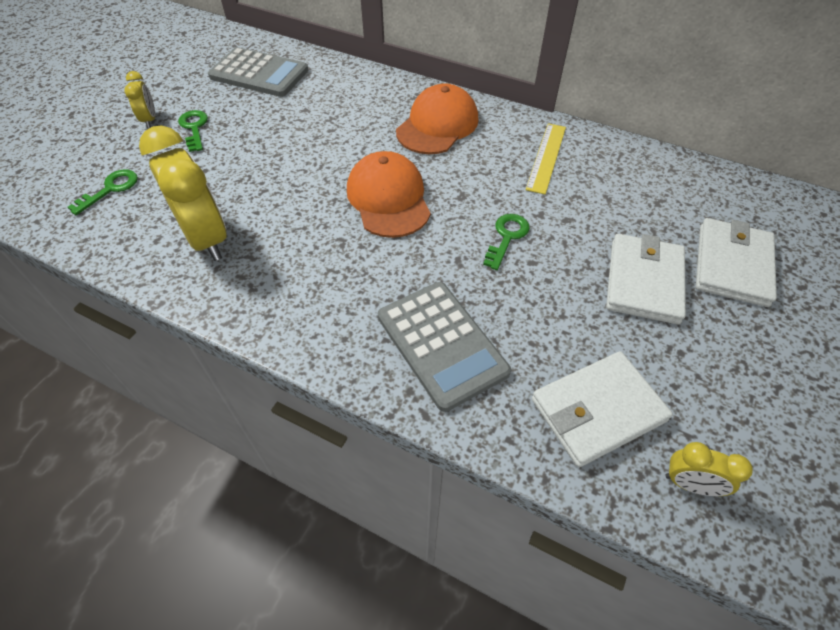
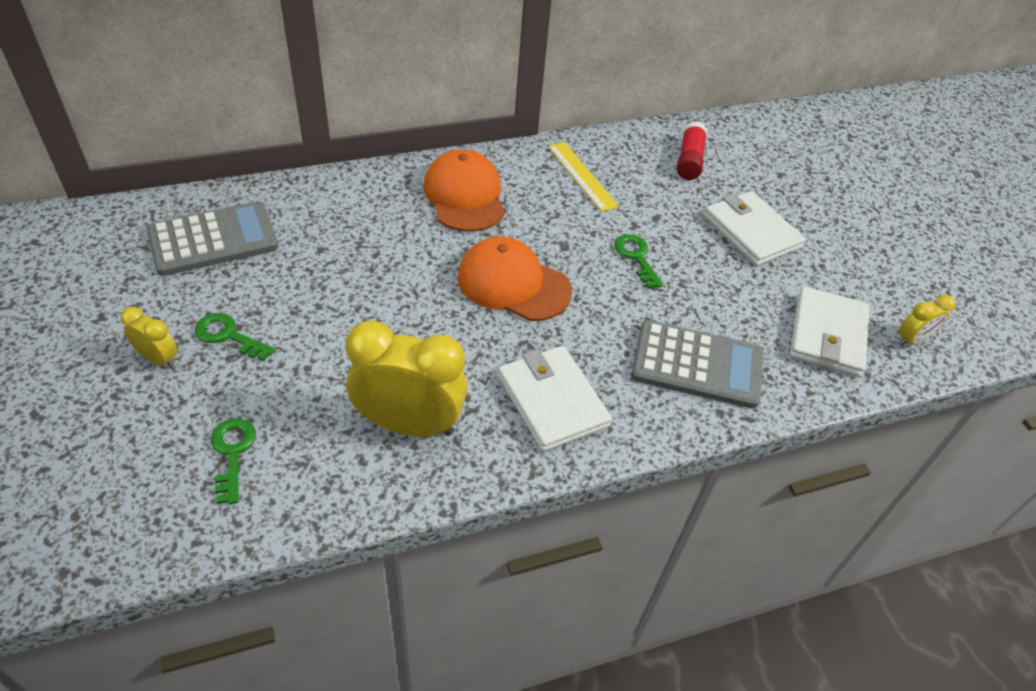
camera: 50 degrees left, 5 degrees down
(664, 194) = (689, 160): none -> red glue stick
(732, 265) = (781, 187): white wallet -> white wallet (552, 401)

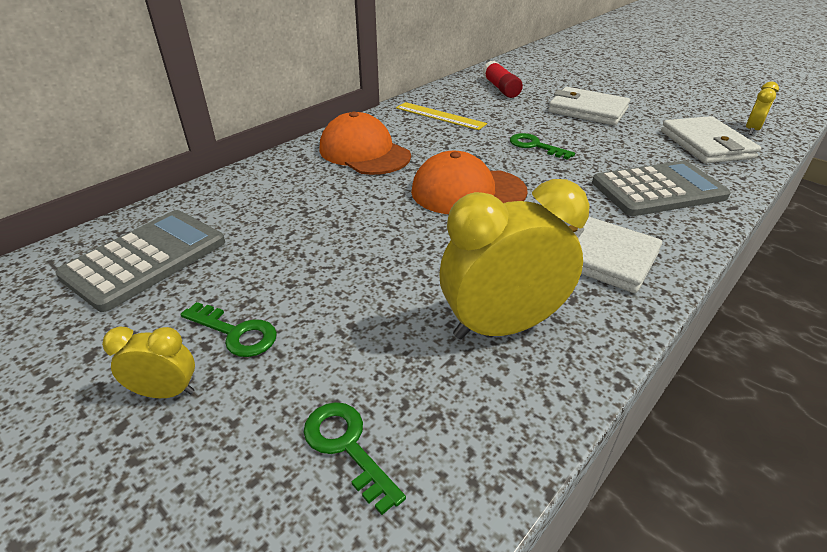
camera: 25 degrees left, 10 degrees down
(228, 336) = (236, 333): green key -> green key turned 150 degrees counterclockwise

